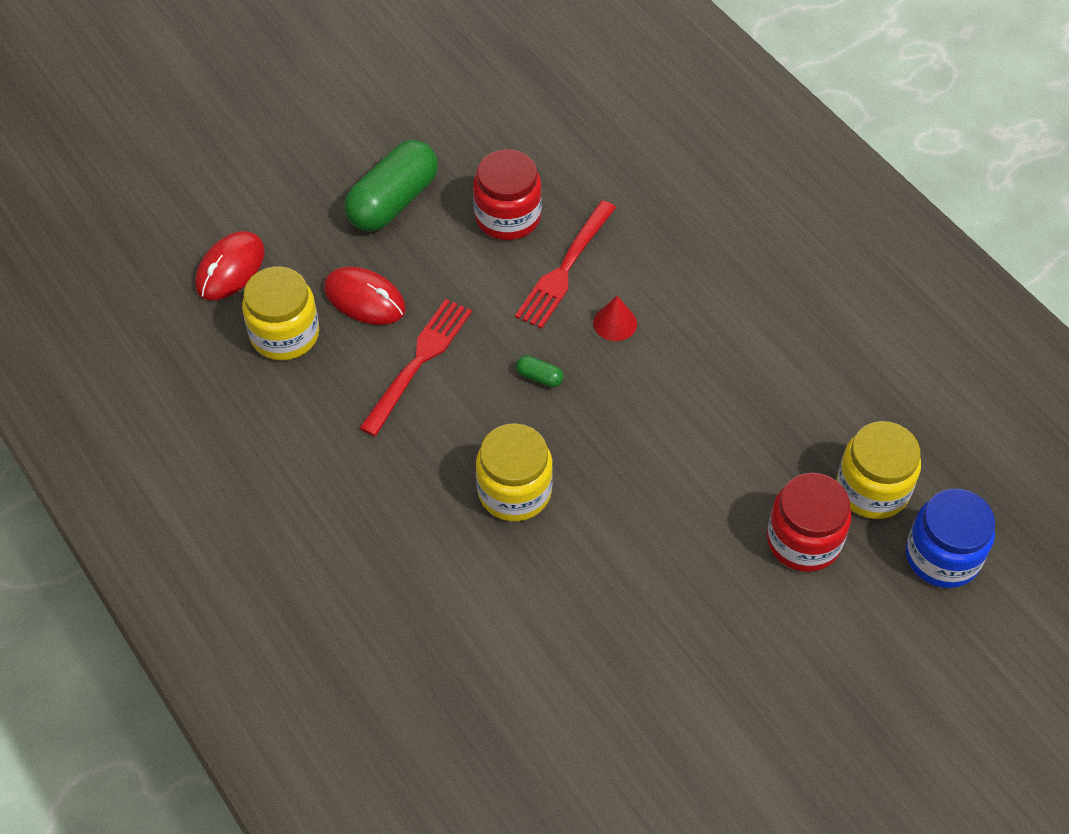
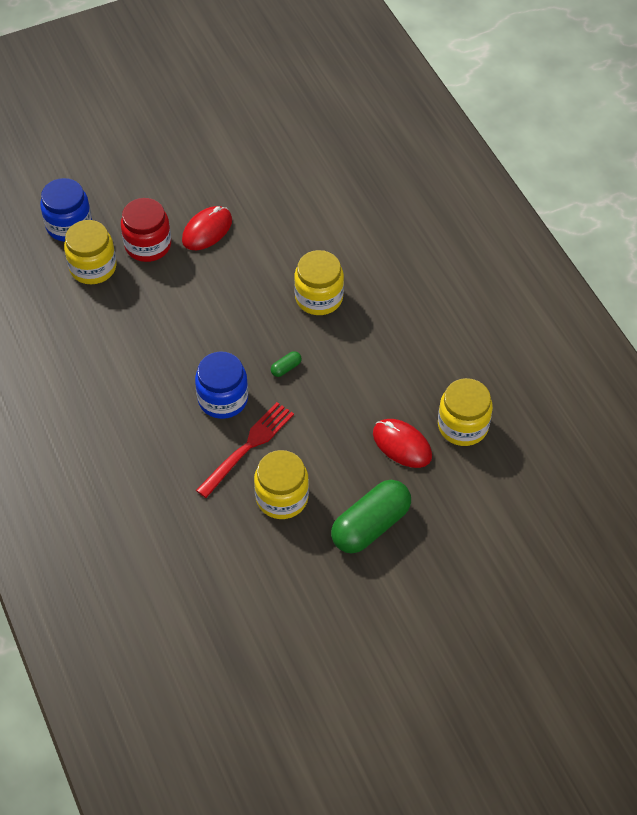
camera: 170 degrees left, 0 degrees up
(230, 268) = (503, 485): red mouse -> red mouse (207, 230)
(419, 361) = (368, 391): red fork -> none
(507, 217) = (282, 497): red jar -> yellow jar
(539, 377) = (286, 368): green capsule -> green capsule turned 75 degrees counterclockwise
(615, 323) = (223, 399): red cone -> blue jar

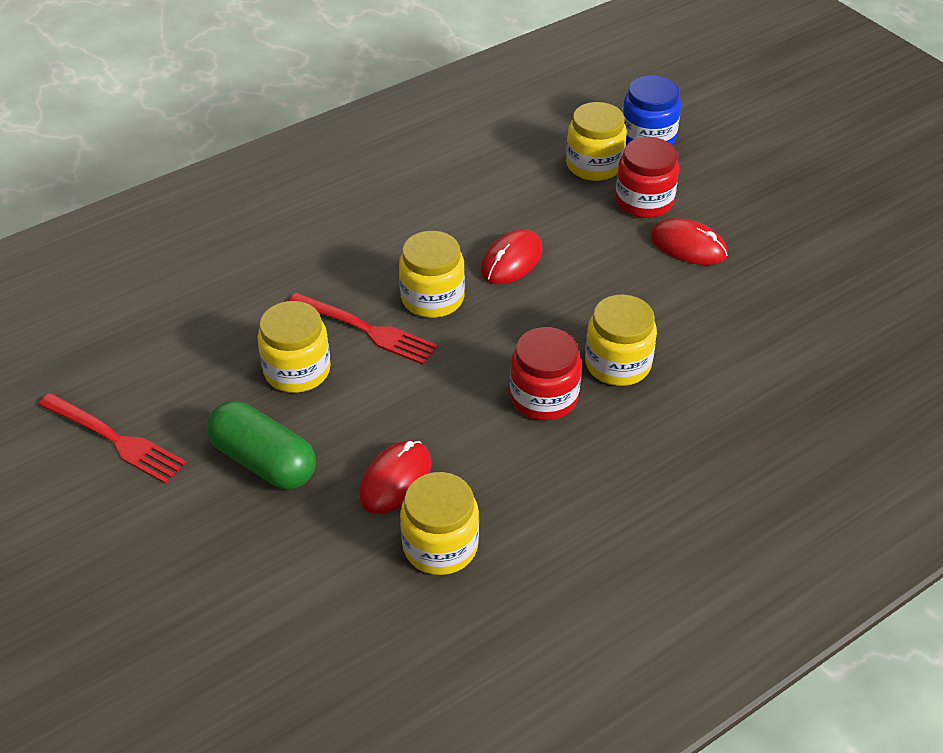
camera: 80 degrees right, 10 degrees down
(193, 341) = (511, 260): none -> red mouse
(223, 399) = (432, 298): blue jar -> yellow jar
(286, 368) = (493, 348): green capsule -> none
(330, 627) = (116, 440): none -> red fork
(342, 346) = (544, 397): none -> red jar

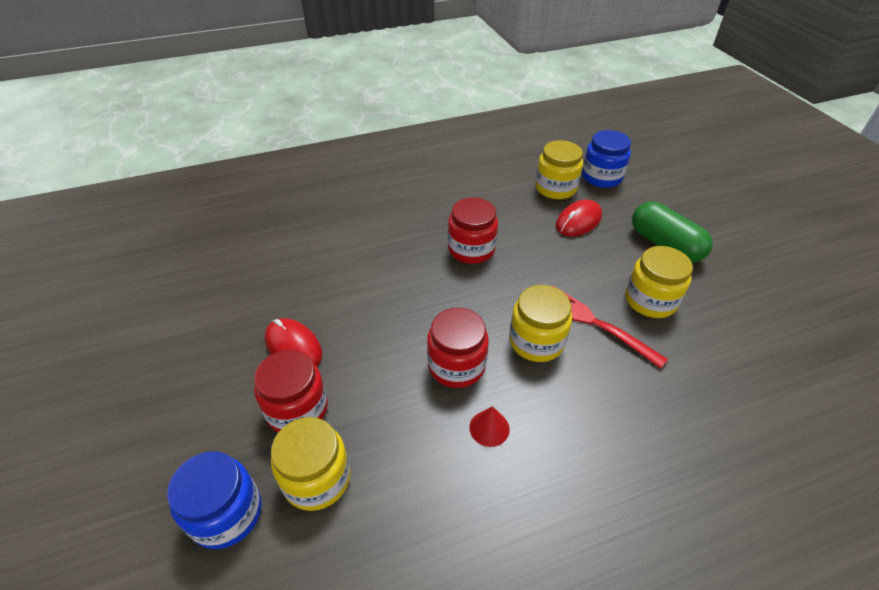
camera: 165 degrees left, 0 degrees up
(116, 440) = (776, 276): red fork -> none
(358, 594) = (601, 177): none -> blue jar
(463, 219) = (489, 428): none -> red cone
(511, 260) = (456, 365): red mouse -> red jar
(618, 364) = (410, 261): yellow jar -> none

